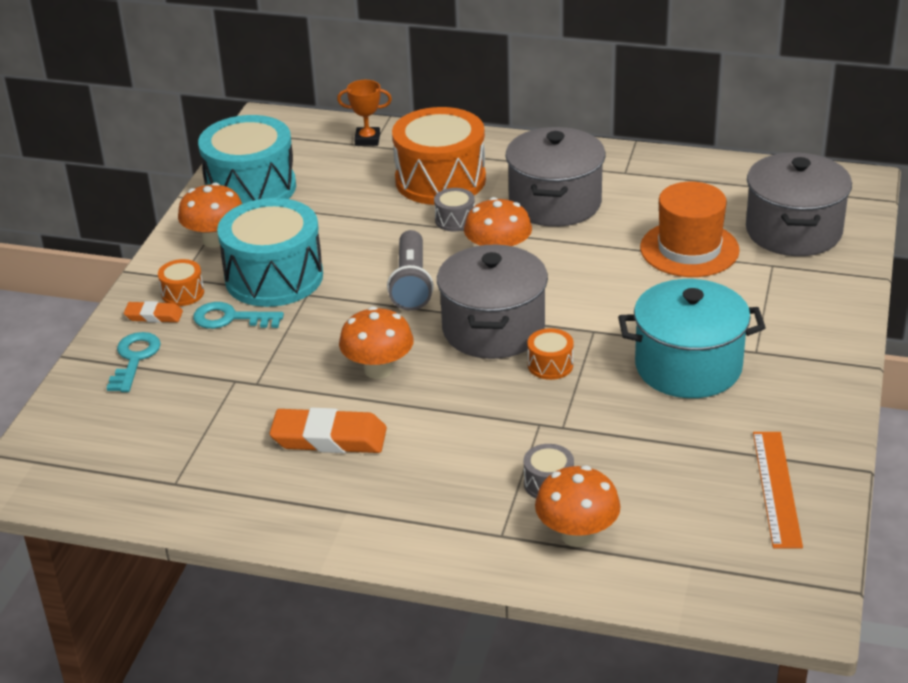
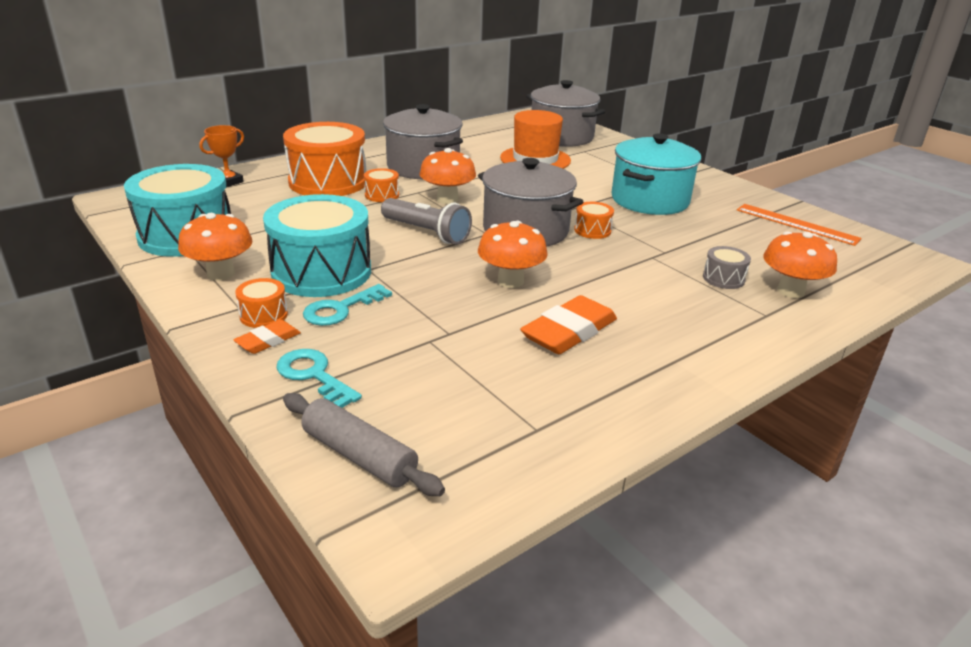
camera: 55 degrees left, 5 degrees down
(71, 426) = (359, 456): none -> grey rolling pin
(455, 220) = (382, 195): grey drum -> orange drum

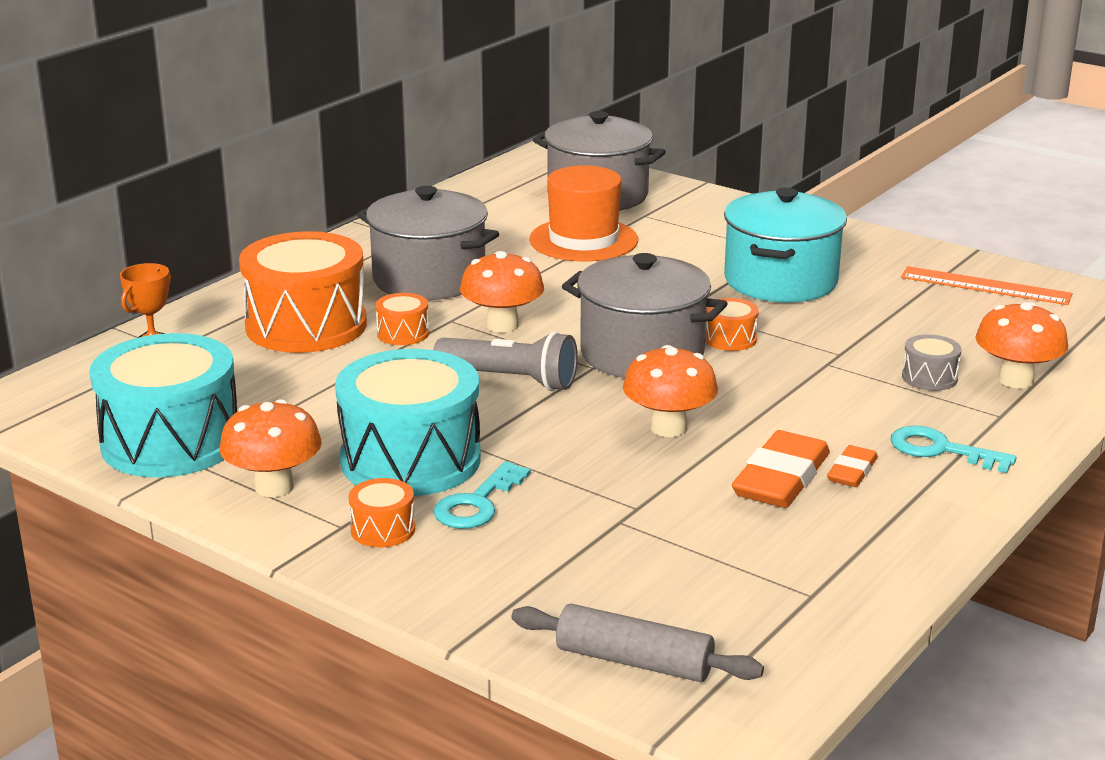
camera: 15 degrees left, 5 degrees down
(268, 340) = (417, 559): orange eraser -> orange eraser (852, 471)
(314, 376) = (511, 588): turquoise key -> turquoise key (941, 450)

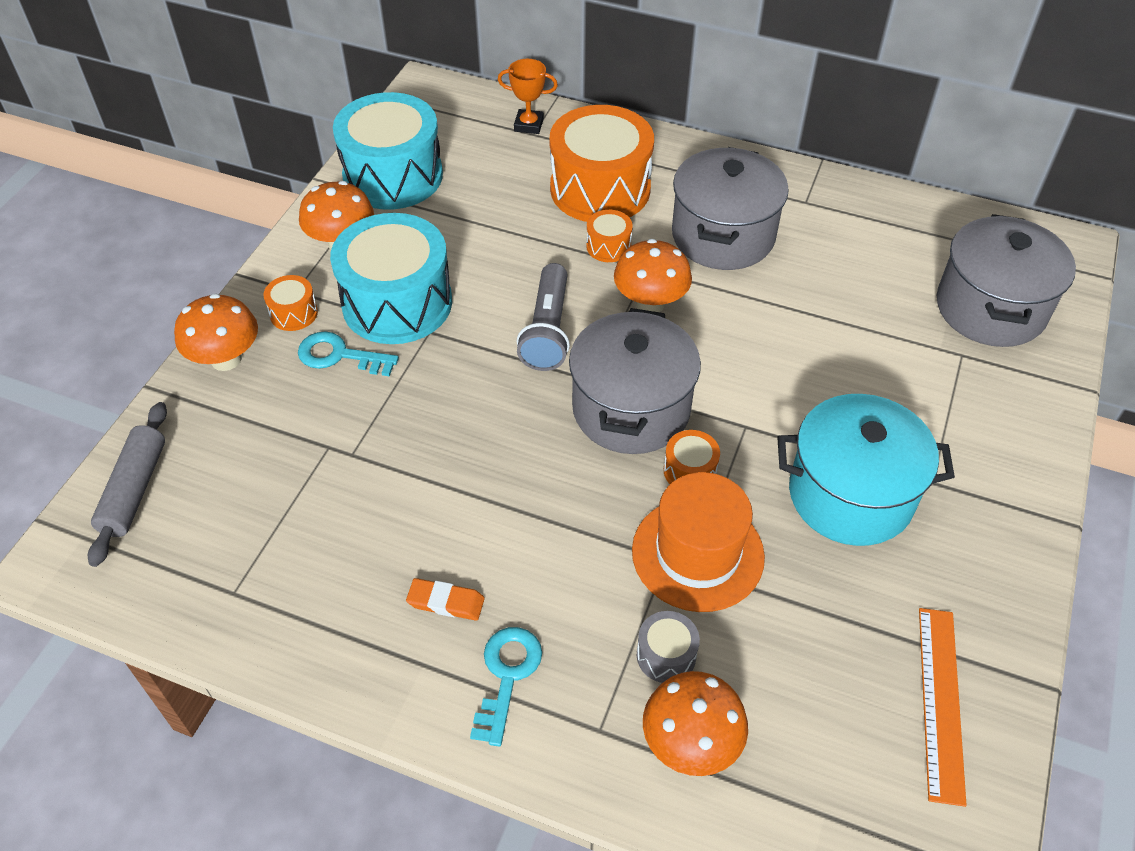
camera: 75 degrees right, 25 degrees up
(583, 240) = (868, 320): orange hat -> orange hat (697, 553)
(668, 428) = (492, 452): orange mushroom -> orange mushroom (226, 359)
(781, 478) = (420, 547): orange eraser -> none

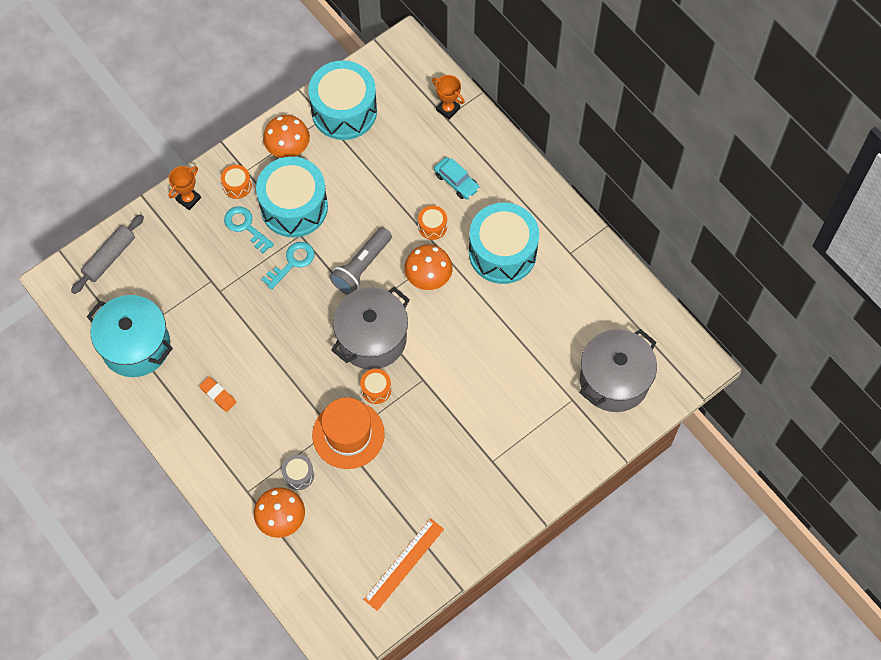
camera: 30 degrees right, 15 degrees up
(226, 359) = (188, 199): orange mushroom -> orange trophy
(507, 676) = (223, 445): turquoise key -> turquoise key (292, 263)
(600, 189) = (456, 182): orange drum -> turquoise car
(723, 236) = (502, 252): grey pot -> turquoise drum
(850, 495) = (445, 445): turquoise pot -> turquoise pot (136, 346)

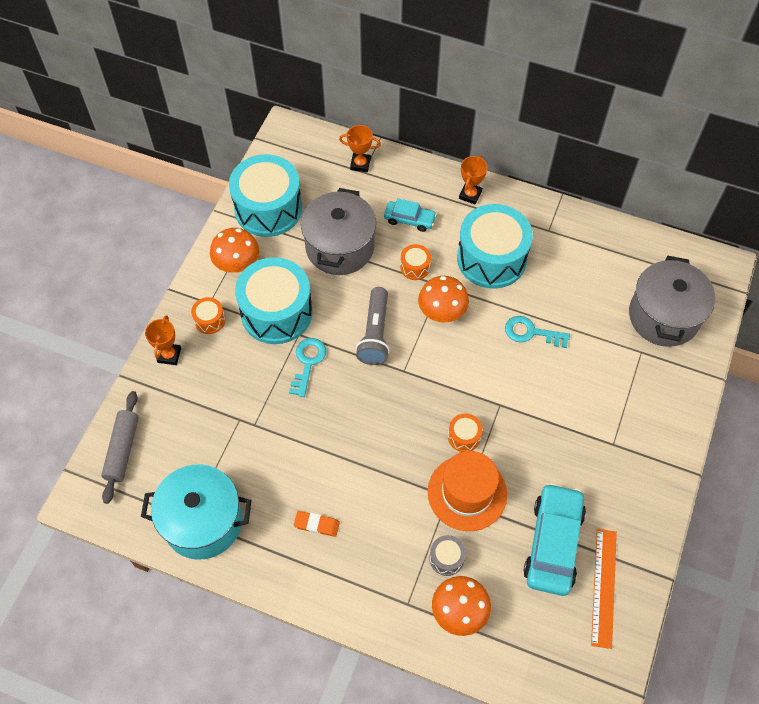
camera: 30 degrees left, 5 degrees down
(246, 227) = (242, 353): turquoise key -> turquoise key (531, 332)
(372, 338) = (428, 392): grey pot -> grey pot (340, 247)
(388, 510) = (553, 543): none -> turquoise car
(524, 186) = (470, 195): none -> orange trophy

